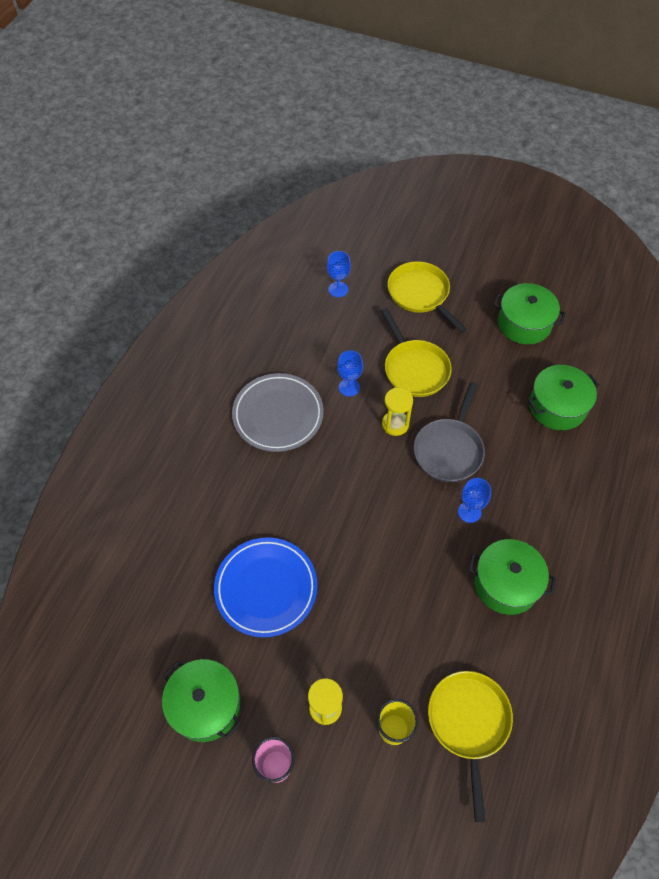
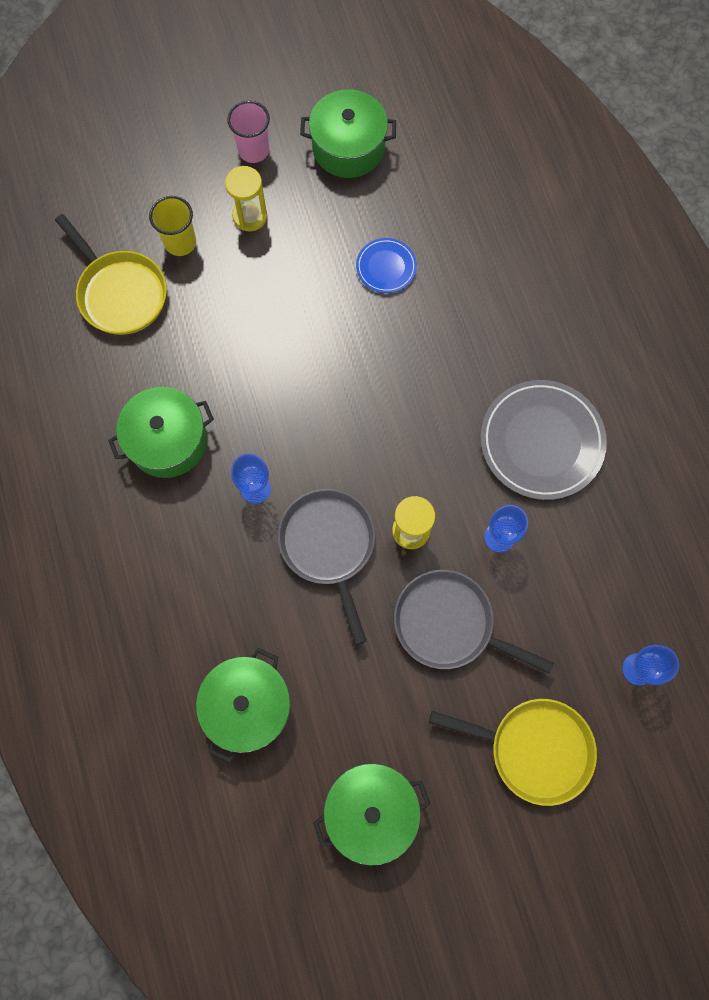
camera: 140 degrees right, 15 degrees up
(266, 588) = (386, 267): blue plate -> blue plate, size x0.51
(414, 368) = (449, 624): yellow pan -> grey pan

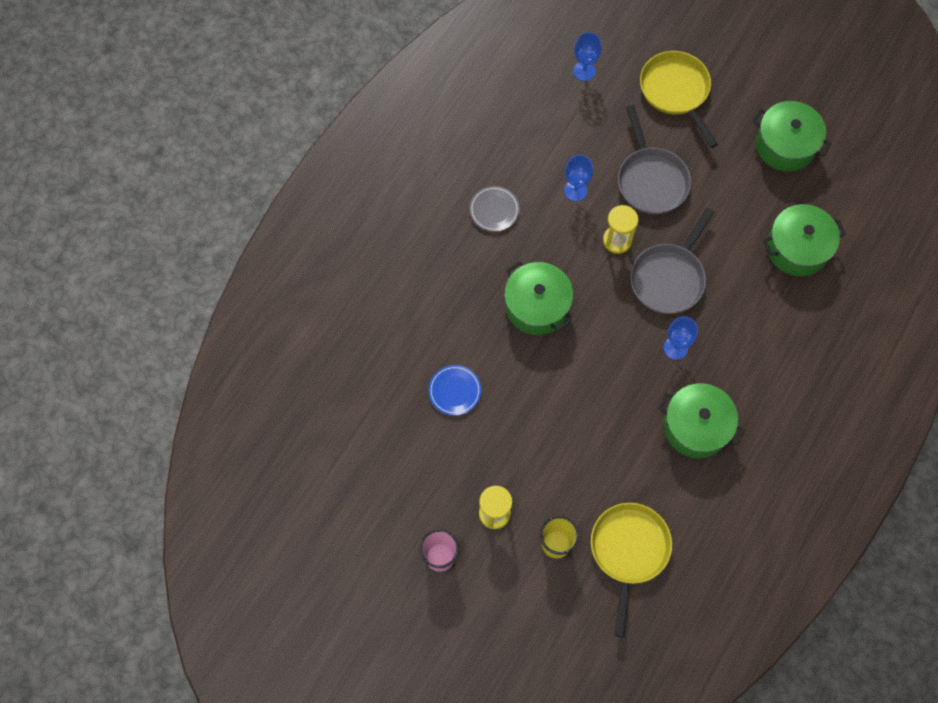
camera: 130 degrees left, 5 degrees down
(348, 147) = (381, 491): green pot -> green pot (537, 306)
(541, 442) = (494, 210): grey plate -> grey plate, size x0.51

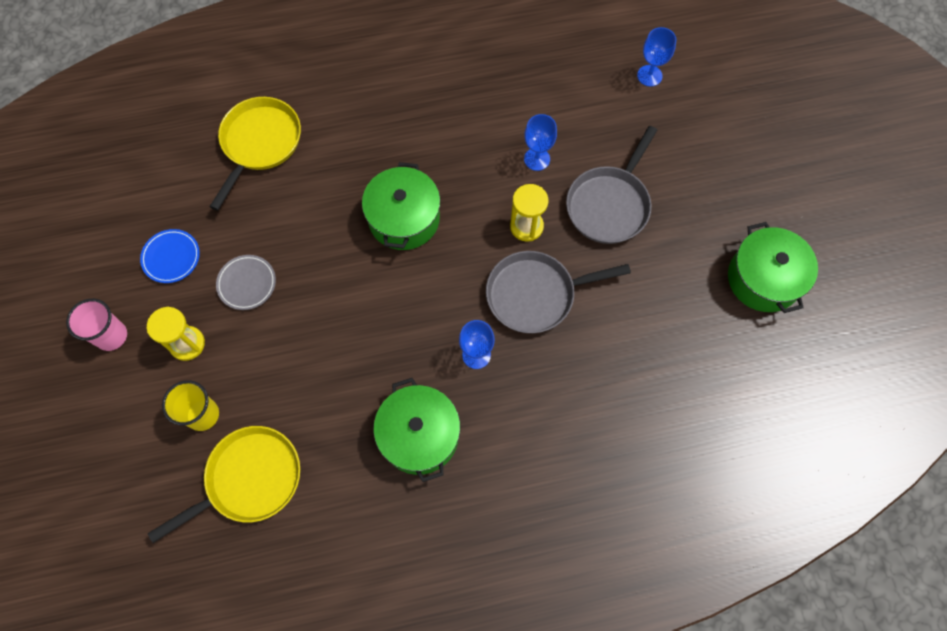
camera: 45 degrees right, 0 degrees up
(454, 391) = (268, 224): blue plate -> blue plate (171, 257)
(494, 210) = (455, 118): grey plate -> grey plate (247, 283)
(676, 91) = (711, 154): yellow pan -> yellow pan (260, 143)
(797, 248) = (677, 373): green pot -> none

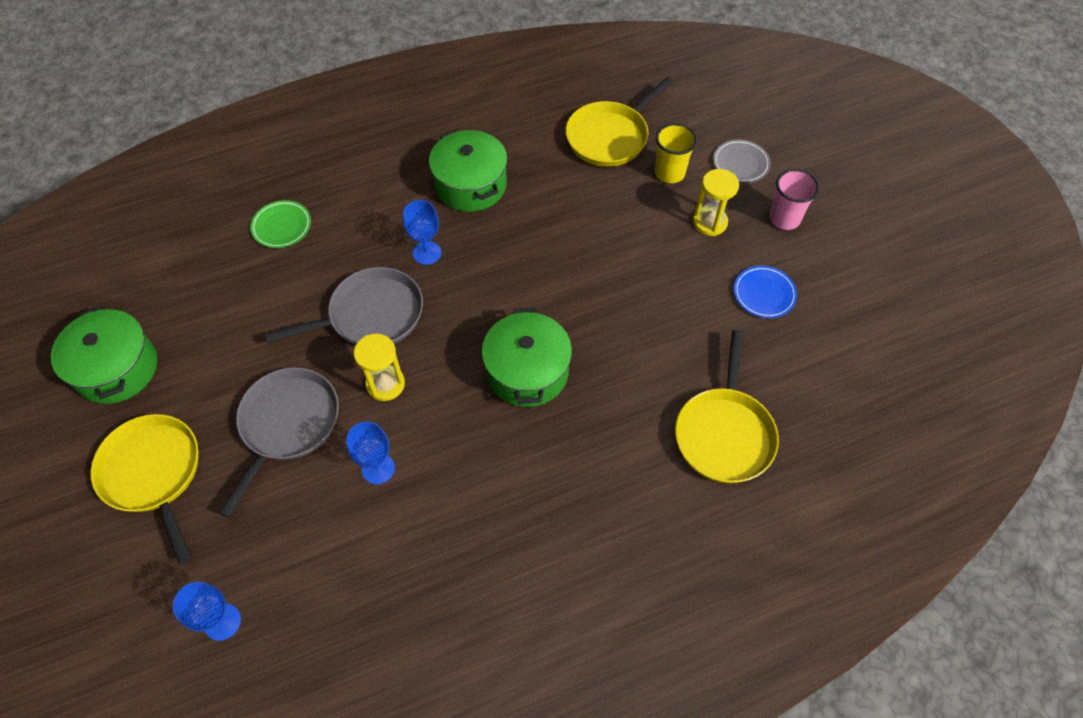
camera: 170 degrees right, 10 degrees down
(247, 283) = (675, 281): grey plate -> grey plate (740, 164)
(623, 413) = (282, 226): none -> green plate
(714, 182) = (154, 474): none -> yellow pan

